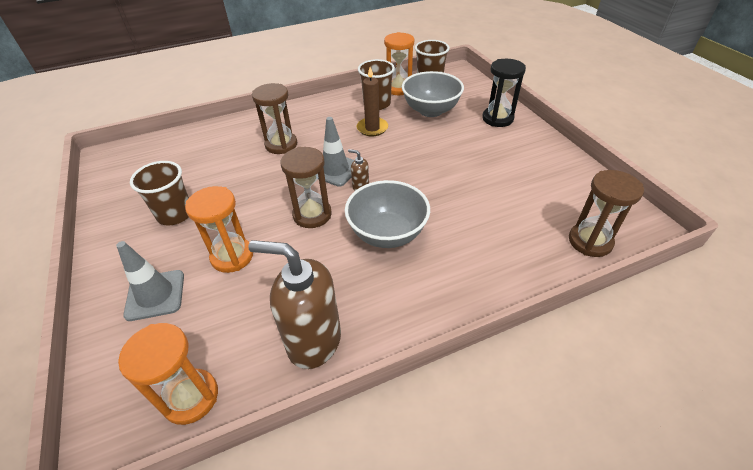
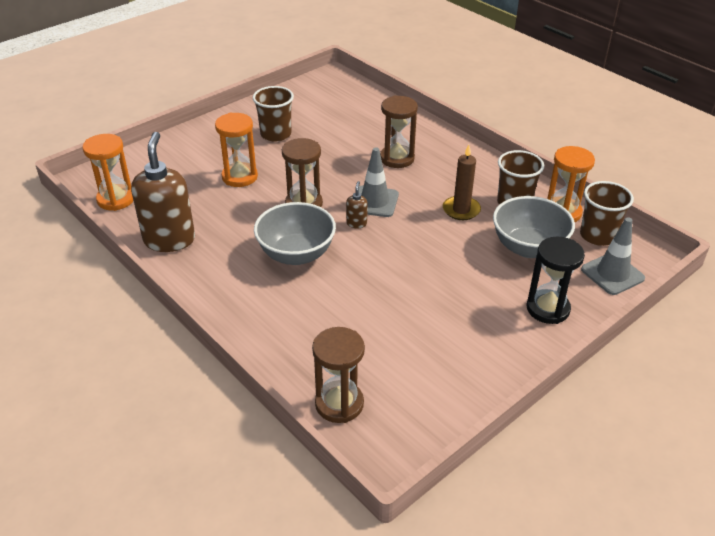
camera: 70 degrees right, 5 degrees down
(155, 295) = (192, 155): grey traffic cone -> grey traffic cone (612, 274)

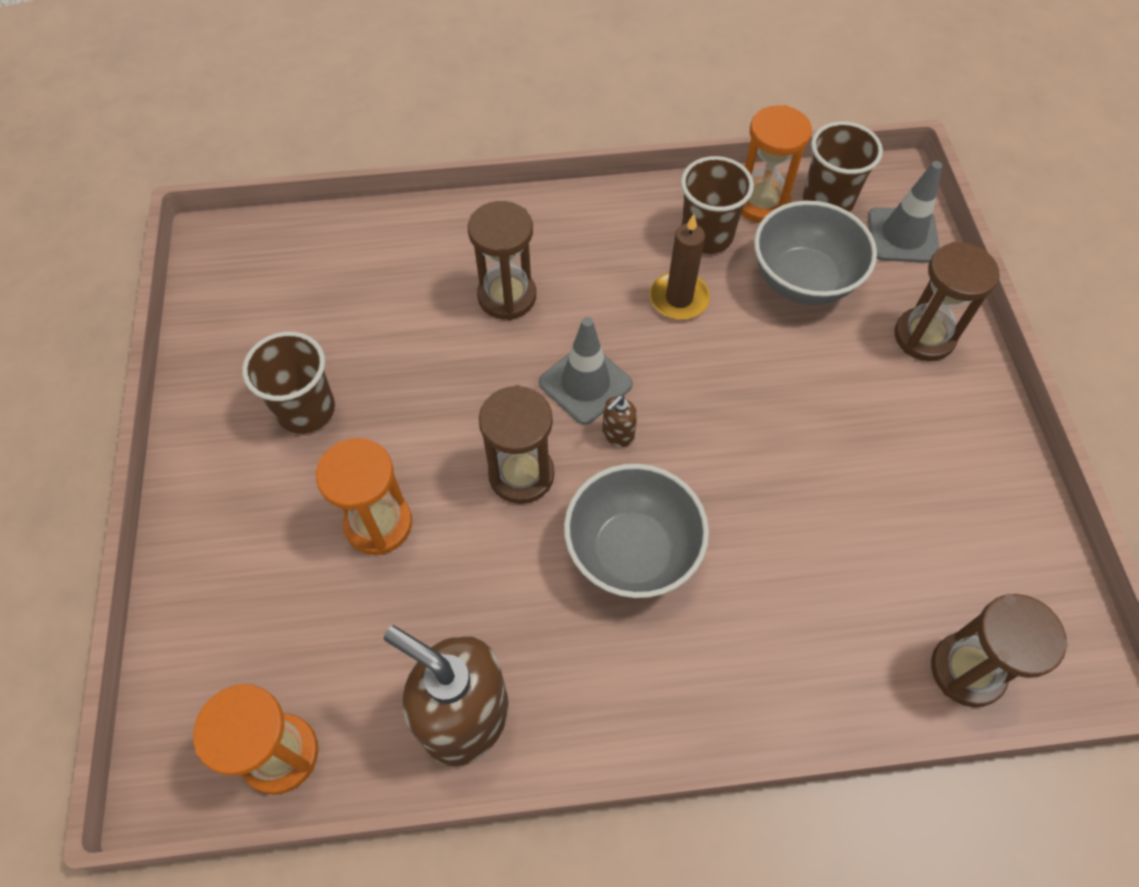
camera: 55 degrees left, 20 degrees up
(356, 223) = (617, 434): brown soap dispenser -> brown soap dispenser turned 90 degrees counterclockwise
(548, 309) = (924, 336): black hourglass -> brown hourglass

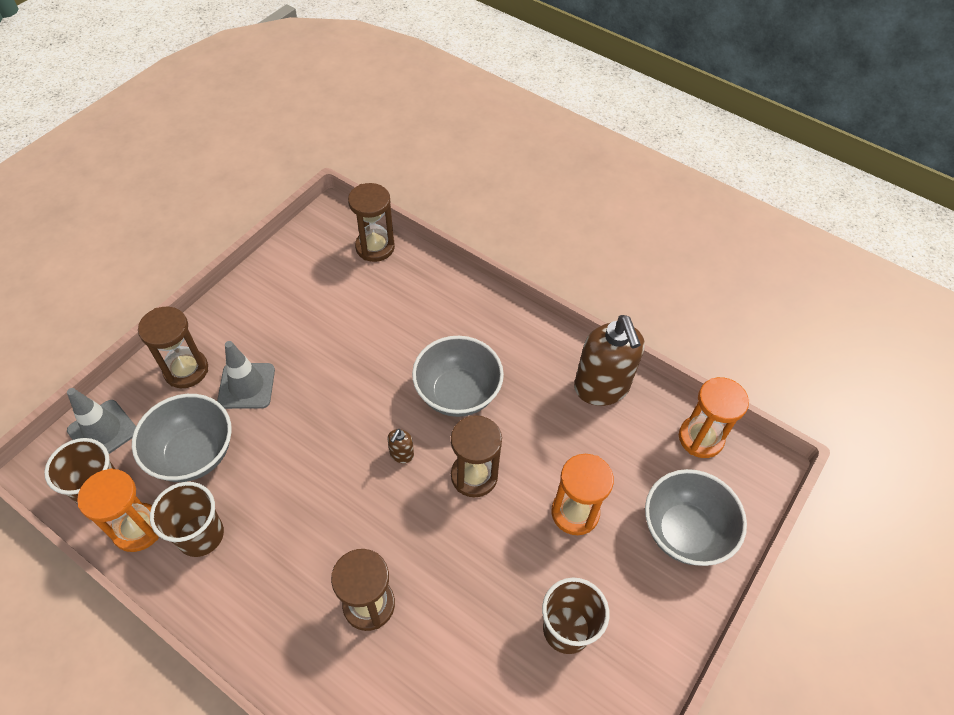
camera: 140 degrees left, 5 degrees down
(235, 603) = (684, 531): none -> grey bowl
(585, 383) = (386, 499): grey traffic cone -> grey traffic cone (246, 386)
(617, 434) = (401, 454): brown soap dispenser -> brown soap dispenser turned 120 degrees clockwise
(679, 298) = (273, 506): brown candle -> none

